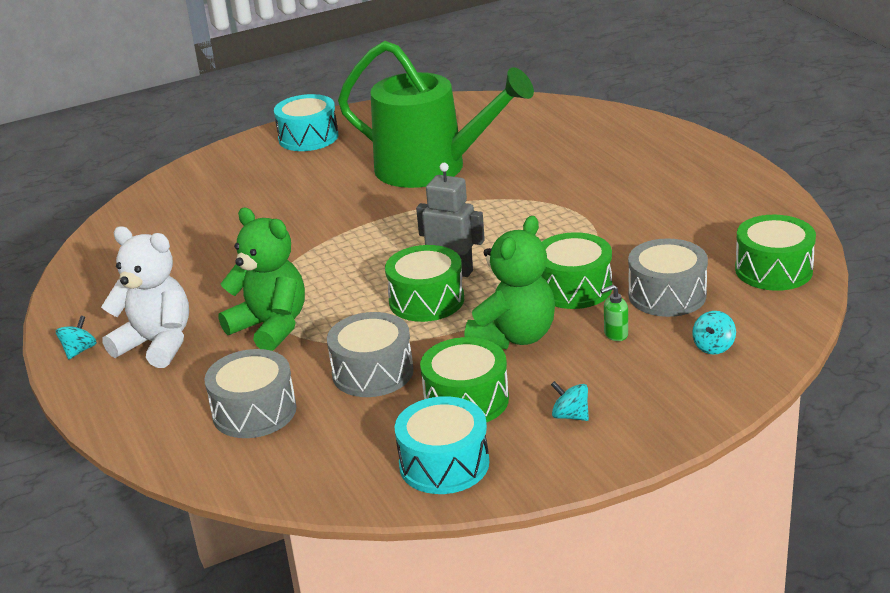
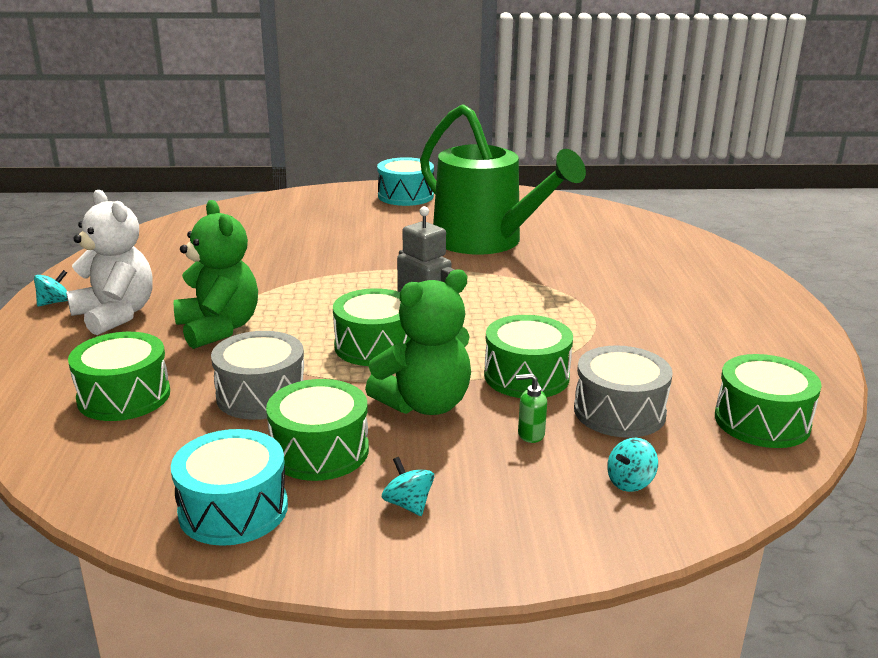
camera: 20 degrees right, 5 degrees down
(254, 411) = (124, 396): grey drum -> green drum

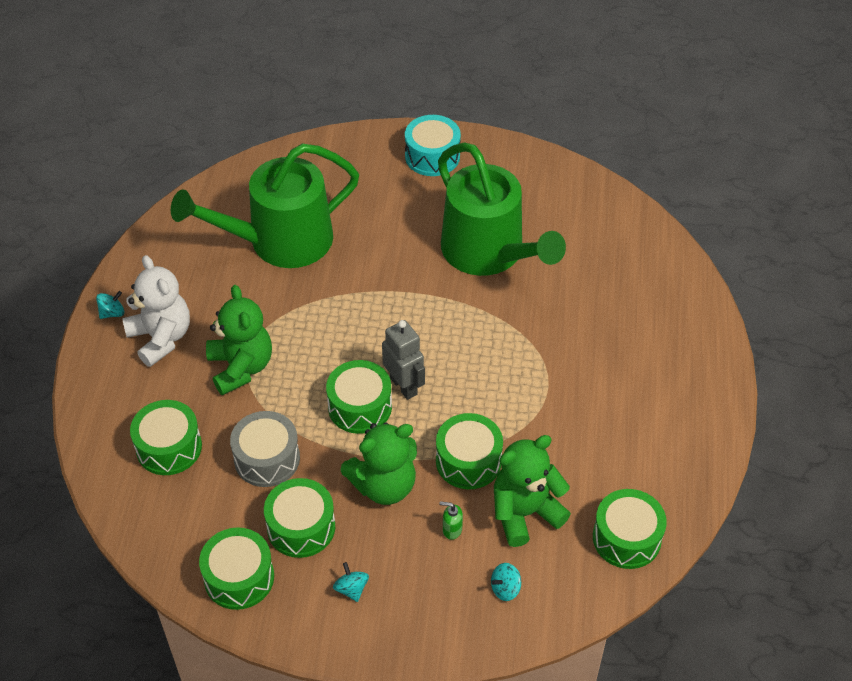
camera: 10 degrees right, 25 degrees up
(233, 509) = (239, 577): turquoise drum -> green drum
(256, 247) = (280, 241): none -> green watering can
(619, 412) = (525, 513): grey drum -> green teddy bear

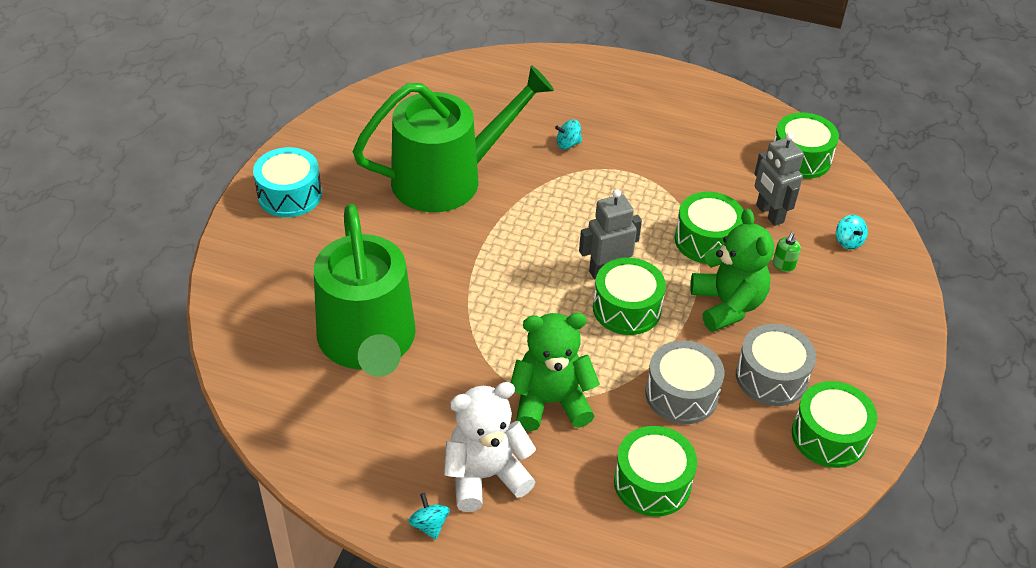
camera: 80 degrees left, 5 degrees down
(301, 527) = (771, 377): green drum -> grey drum
(351, 589) = (845, 348): turquoise spinning top -> turquoise spinning top (568, 144)
(525, 513) = (769, 214): green teddy bear -> grey robot

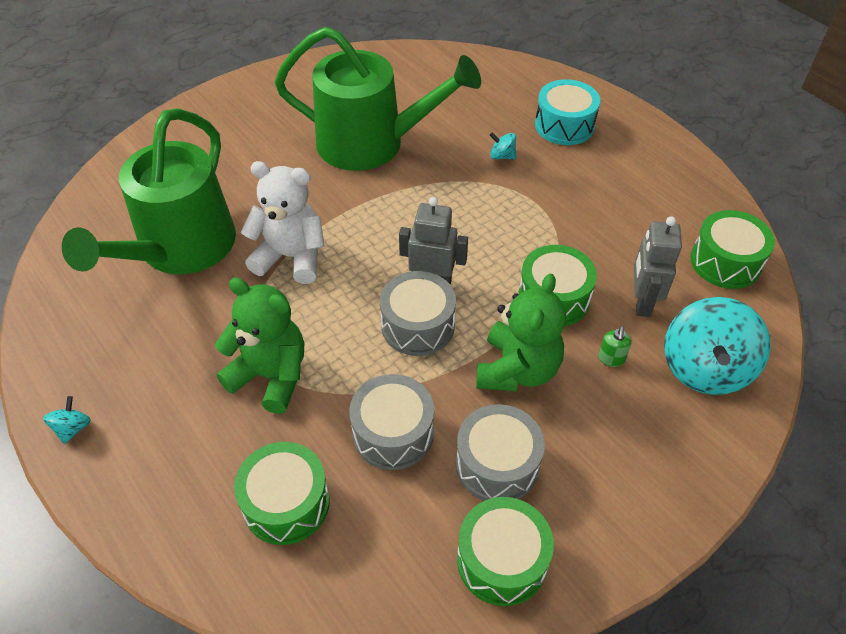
camera: 35 degrees right, 5 degrees up
(289, 195) = (239, 106): turquoise drum -> turquoise drum (564, 125)
(485, 476) = (156, 411): white teddy bear -> white teddy bear (291, 257)
(626, 308) = (418, 325): green drum -> grey drum
(783, 265) = (611, 359): green soap dispenser -> green soap dispenser turned 45 degrees counterclockwise
(848, 241) = (705, 368): turquoise spinning top -> turquoise spinning top, size x2.36

